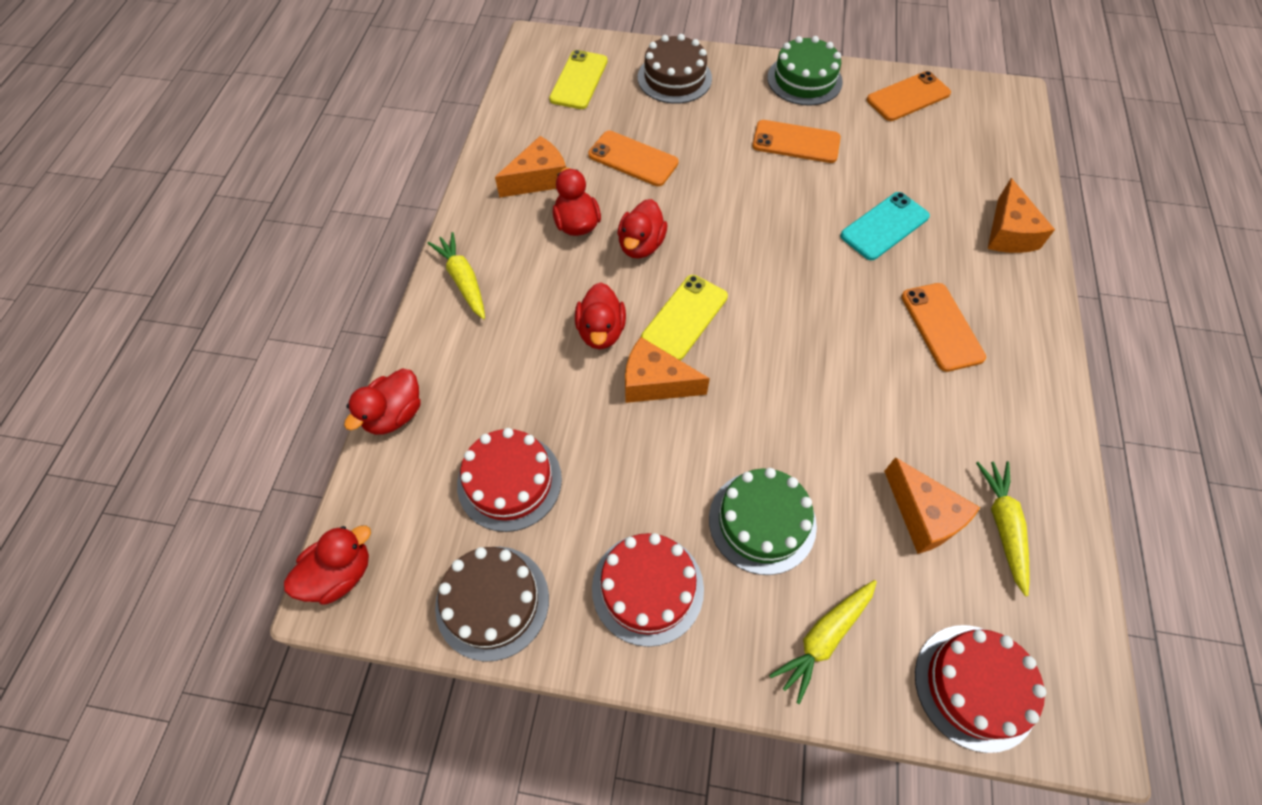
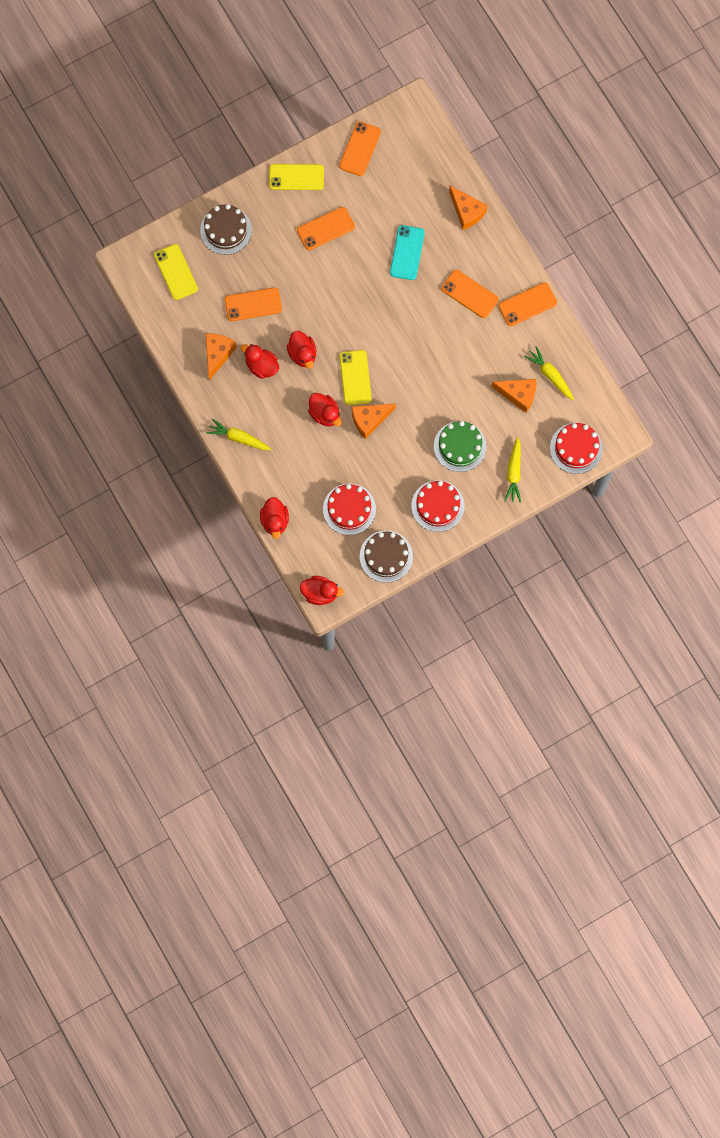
camera: 40 degrees left, 15 degrees up
(340, 574) = (320, 593): red duck -> red duck turned 90 degrees clockwise
(804, 80) = (296, 177): green cake -> yellow phone
(1029, 398) = (527, 304): none -> orange phone

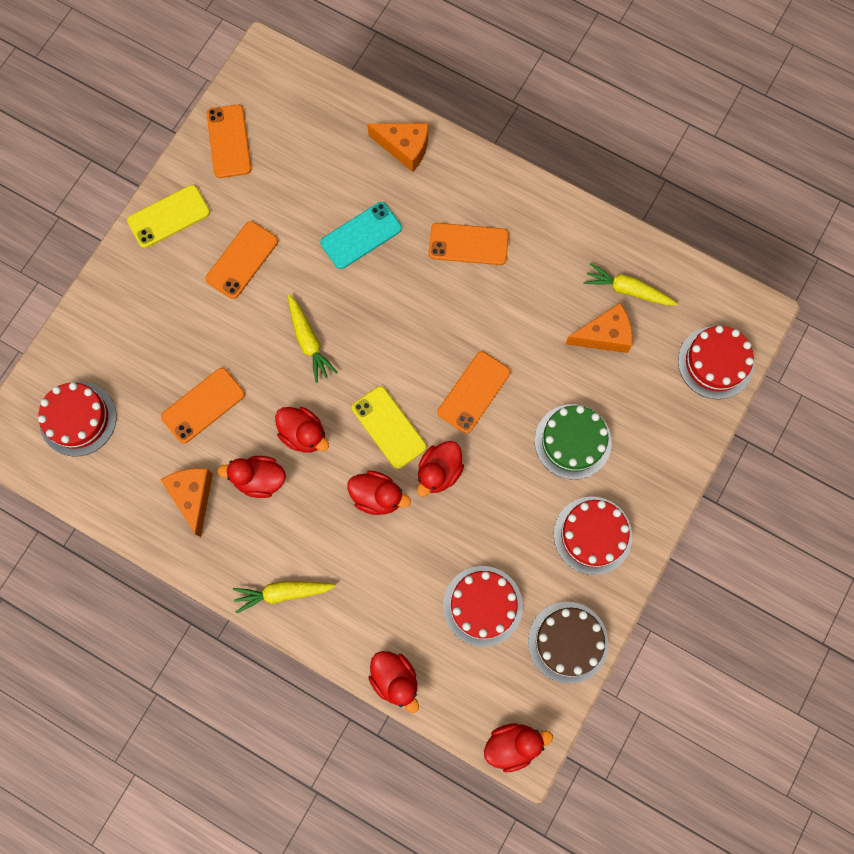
camera: 30 degrees left, 0 degrees up
(175, 272) = (78, 419): yellow phone -> red cake
(226, 230) = (115, 330): brown cake -> none
(369, 420) = (439, 472): orange cheese -> red duck
(407, 252) = (361, 235): turquoise phone -> turquoise phone turned 75 degrees clockwise
(514, 473) = (660, 437): yellow carrot -> yellow carrot (308, 341)
(527, 304) = (546, 219): orange phone -> orange phone (474, 392)

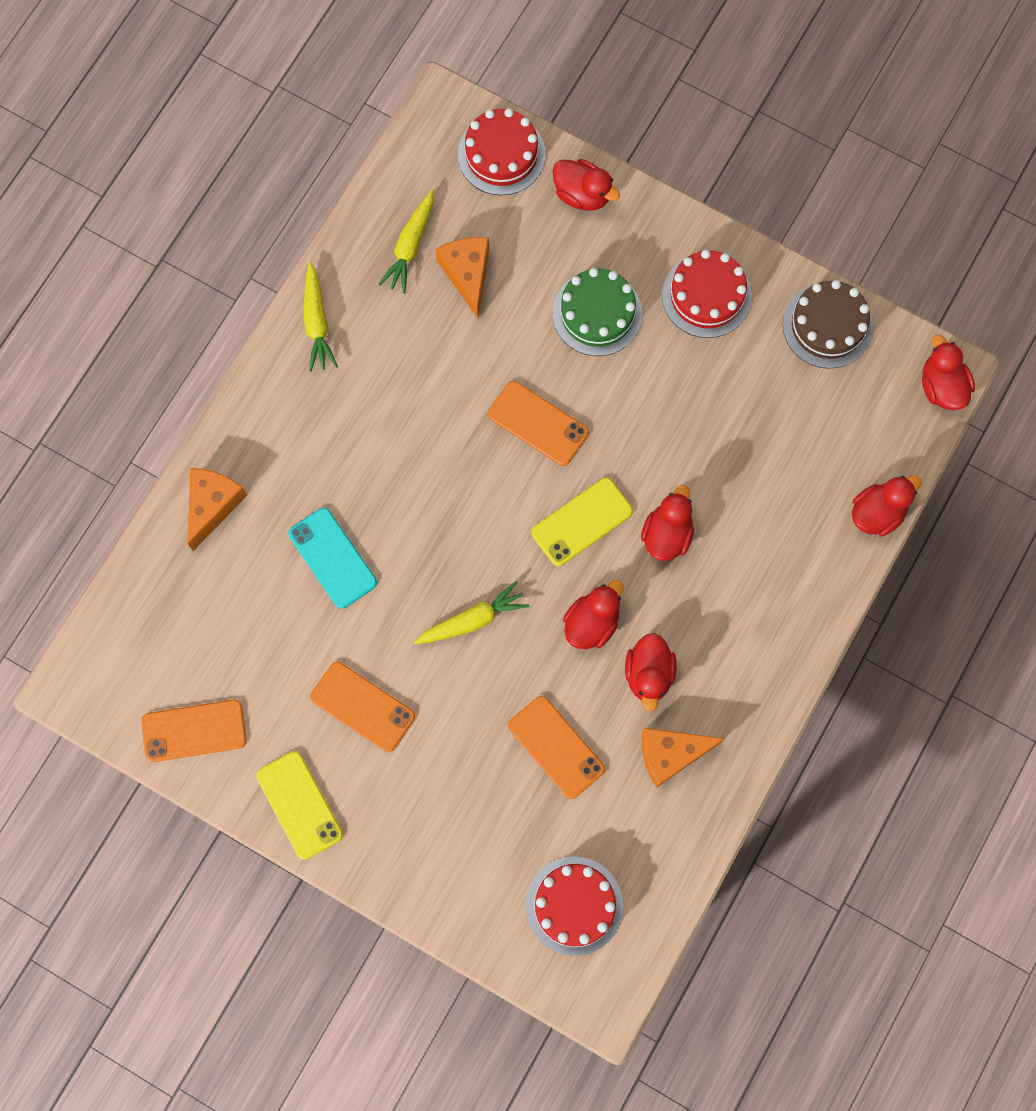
camera: 90 degrees left, 0 degrees up
(283, 593) = (784, 641): yellow carrot -> yellow carrot (317, 322)
(439, 472) = (636, 464): red duck -> red duck (582, 194)
(468, 244) = (347, 428): orange phone -> none
(482, 605) = (790, 416): red cake -> none

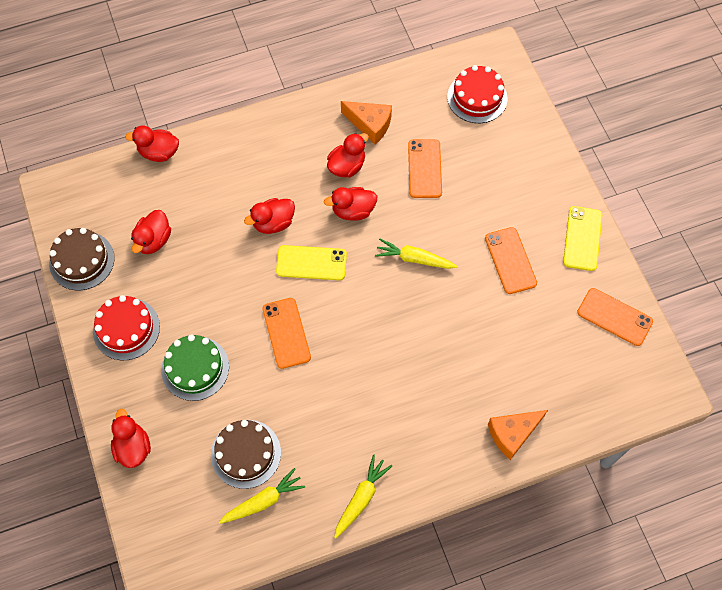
camera: 140 degrees left, 10 degrees down
(332, 558) = (465, 349): turquoise phone -> none
(467, 274) = (246, 453): orange cheese -> brown cake
(501, 154) = (155, 515): red cake -> none
(941, 386) = (61, 185): red duck -> red duck (153, 240)

